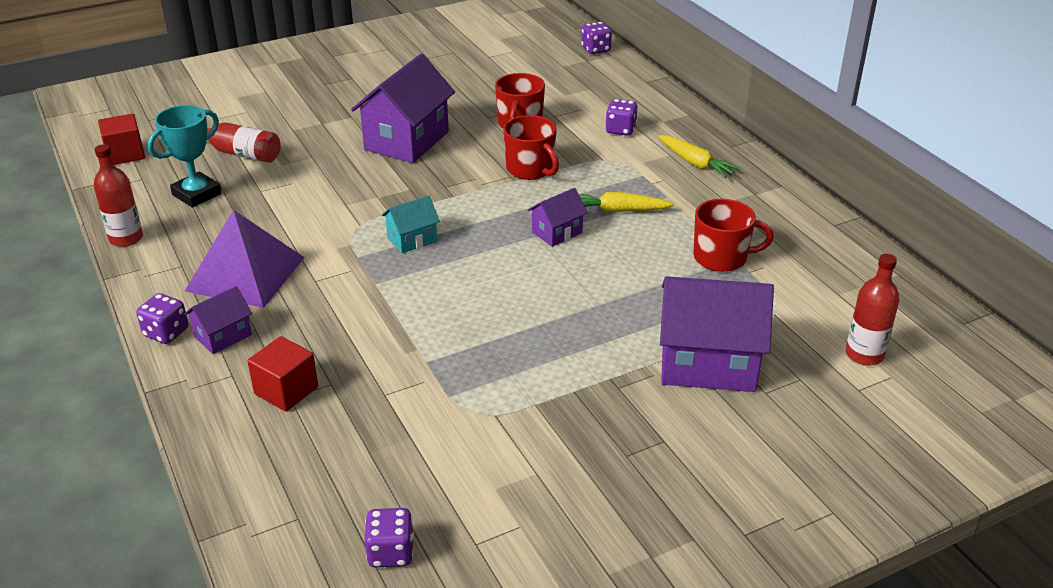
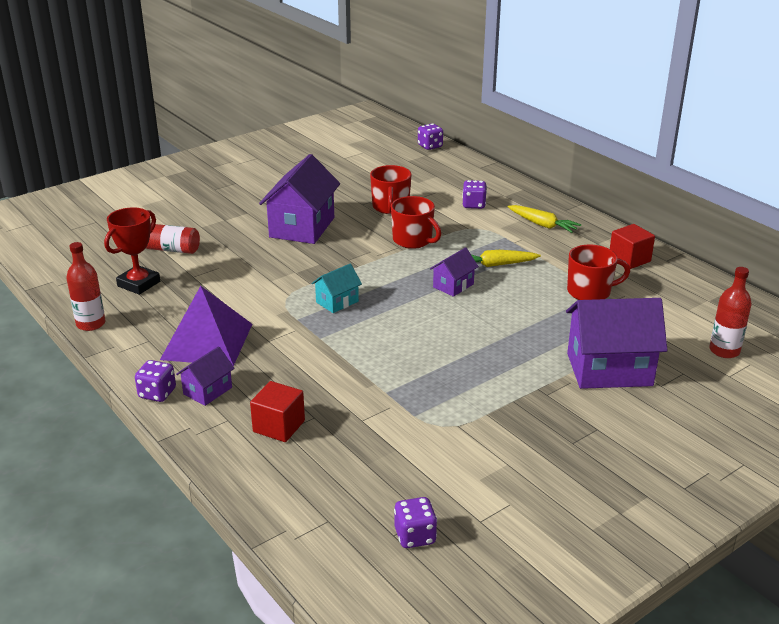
camera: 10 degrees left, 5 degrees down
(125, 154) = (62, 258): red cube -> red cube (629, 259)
(196, 194) = (139, 284): turquoise trophy -> red trophy

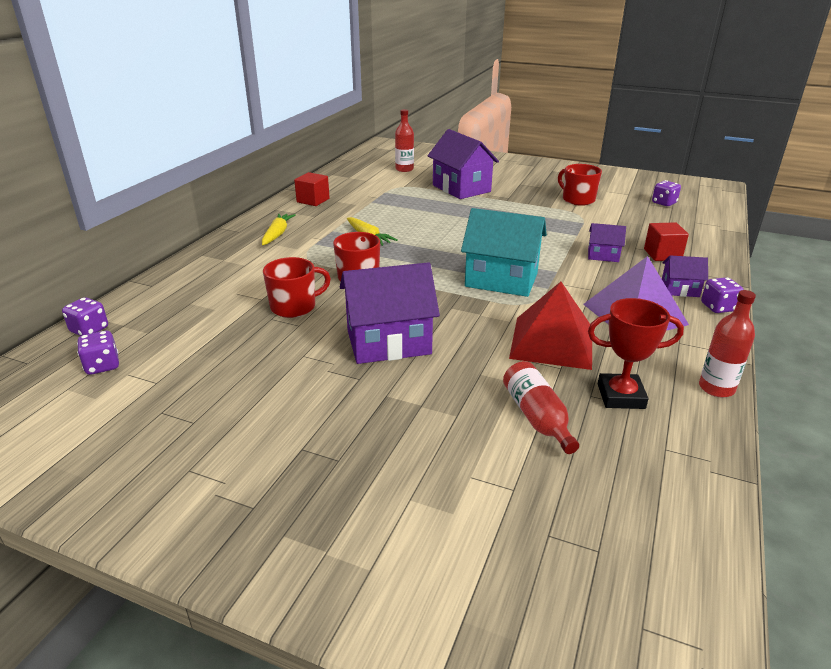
camera: 120 degrees left, 0 degrees up
(223, 285) = (552, 342): none -> red pyramid
(337, 302) = (501, 280): turquoise house -> turquoise house, size x2.00
(453, 285) = (419, 244): purple house -> purple house (603, 255)
(473, 205) = (256, 268): purple dice -> purple dice (102, 366)
(590, 292) = (375, 204): red mug -> red mug (577, 199)

